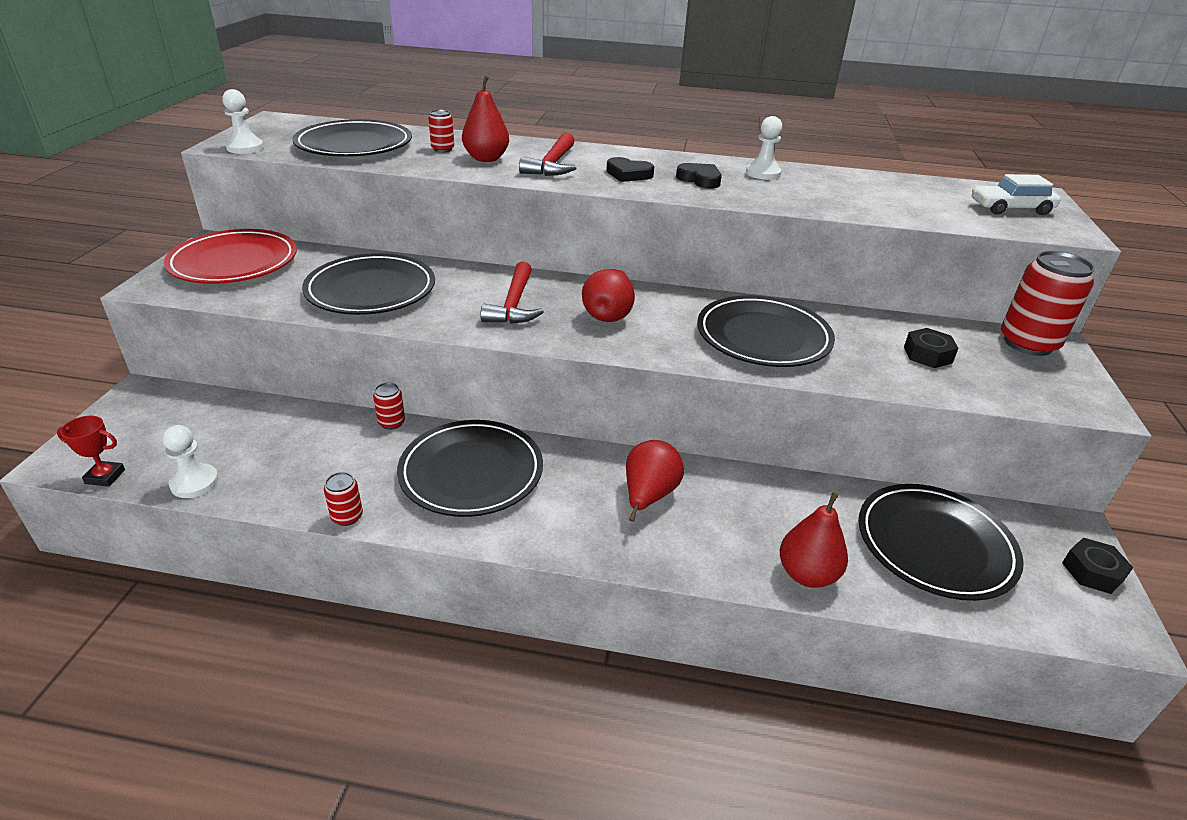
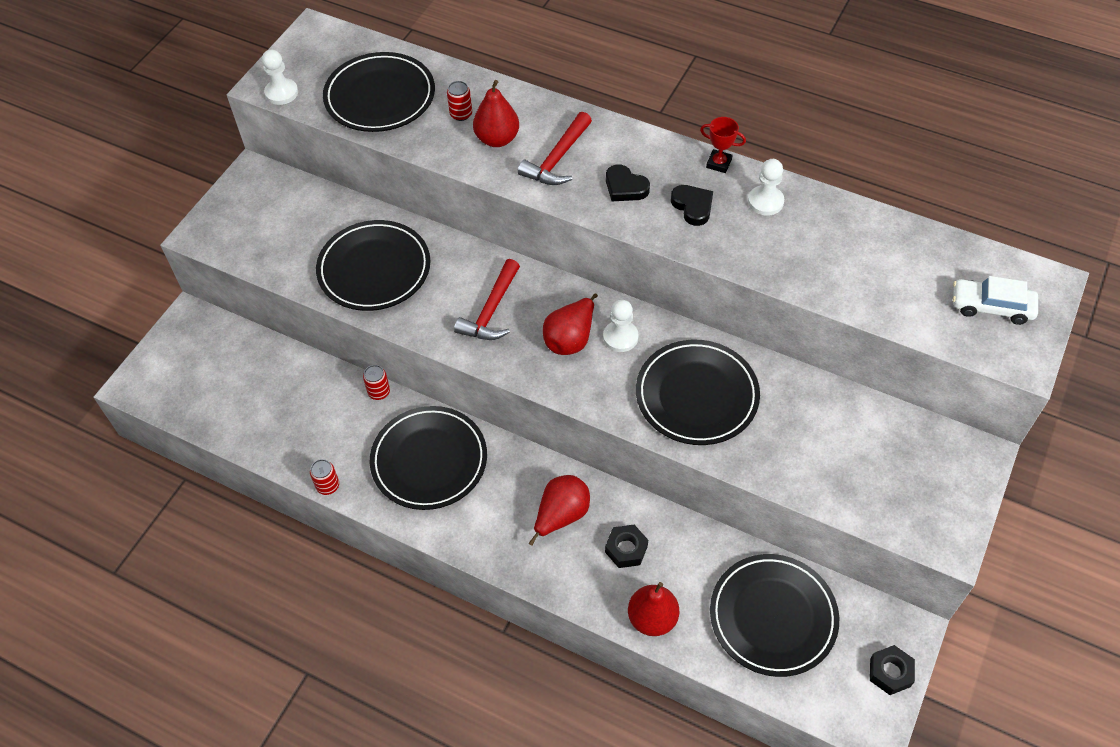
camera: 20 degrees right, 20 degrees up
(105, 476) = (163, 408): red trophy -> red trophy (719, 163)
(194, 482) = (225, 428): white pawn -> white pawn (620, 337)
(234, 262) = (266, 208): red plate -> none
(927, 355) = (838, 447): black nut -> black nut (626, 549)
(1028, 343) = (950, 451): red can -> none

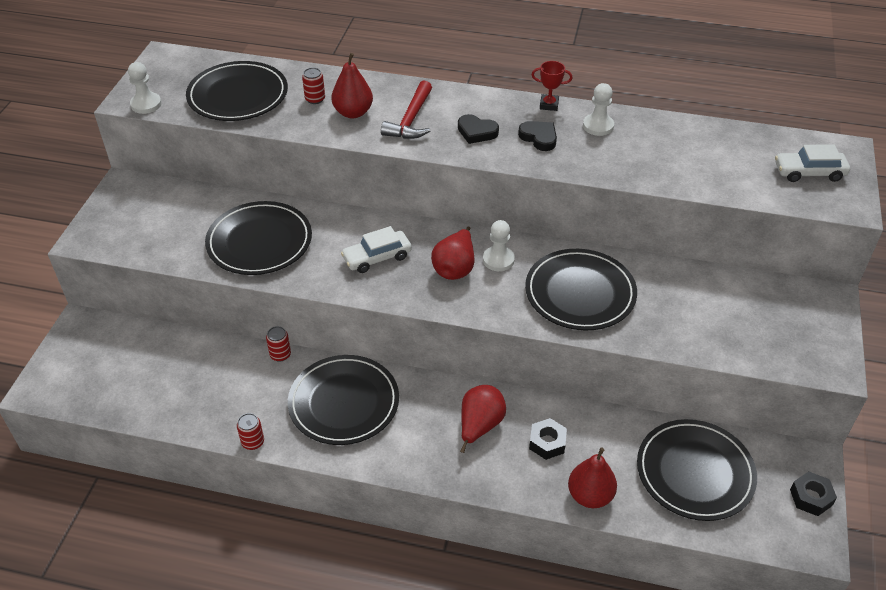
camera: 15 degrees left, 10 degrees down
(491, 310) = (377, 257): red hammer -> white car

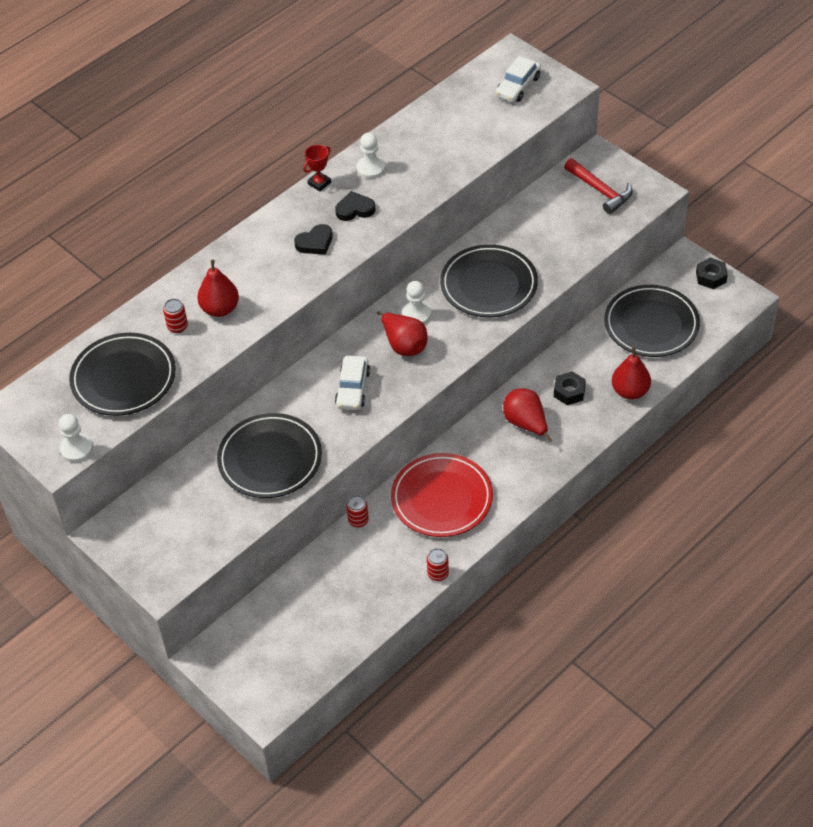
camera: 55 degrees left, 5 degrees up
(344, 403) = (442, 498): black plate -> red plate
(411, 120) = (263, 276): red hammer -> red hammer (600, 190)

